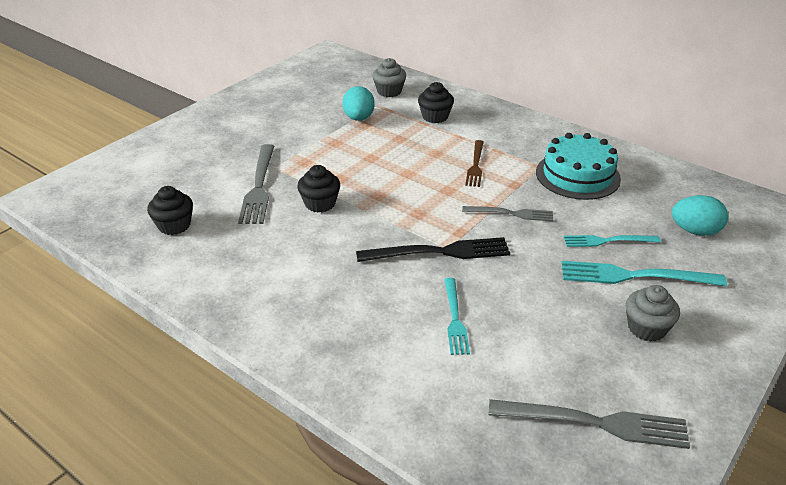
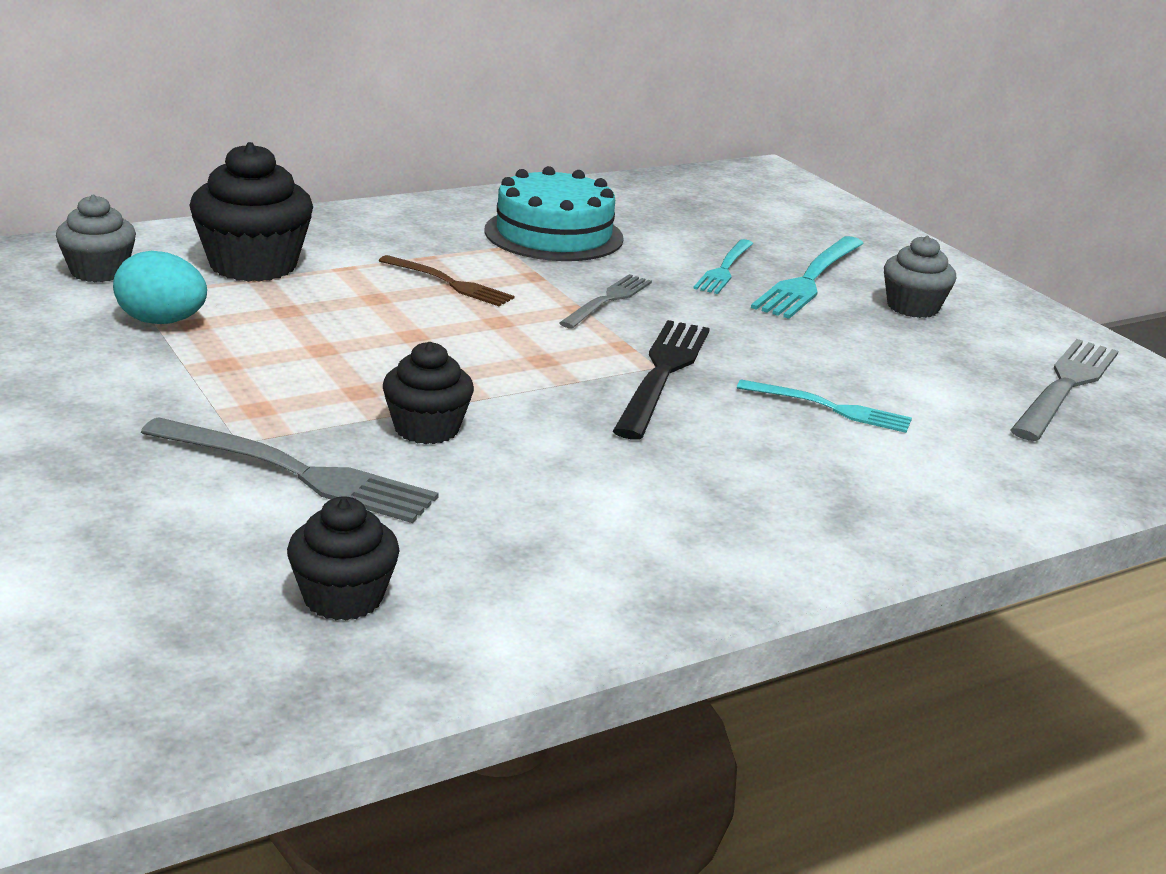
camera: 70 degrees left, 10 degrees down
(435, 117) = (253, 265): black cupcake -> black cupcake, size x1.61
(695, 231) = (742, 222): turquoise egg -> none

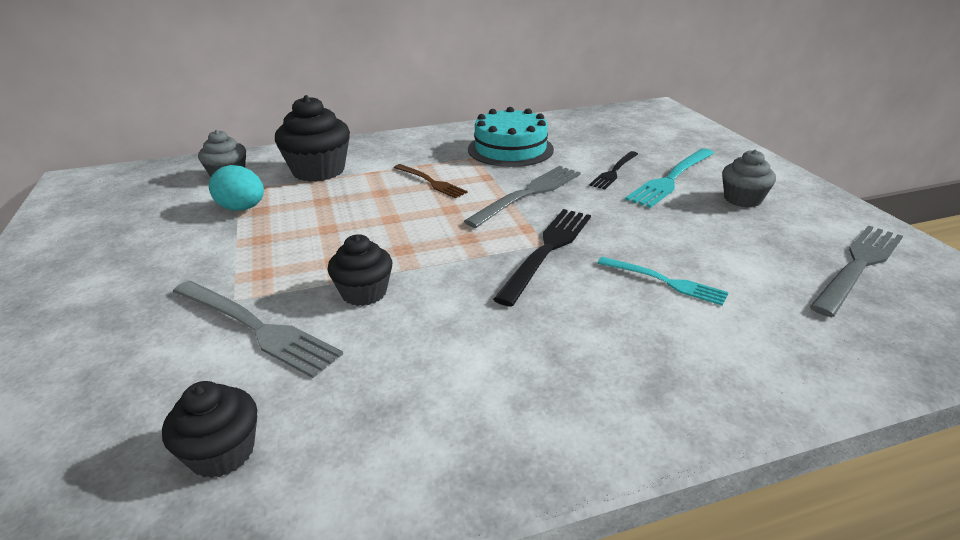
camera: 15 degrees right, 5 degrees up
(608, 300) = (528, 194): grey fork -> grey fork, size x1.58
(724, 269) = (614, 171): turquoise fork -> black fork

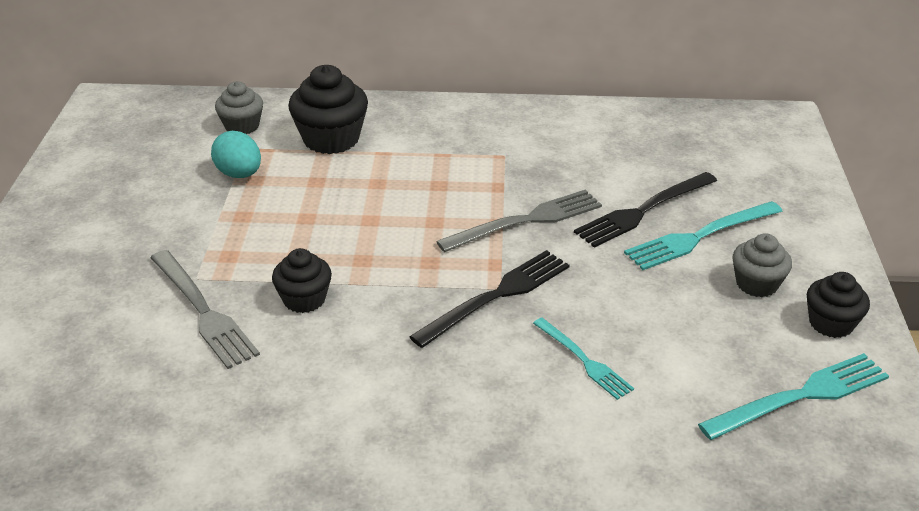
camera: 20 degrees right, 5 degrees up
(222, 452) = (142, 409): black cupcake -> black cupcake (831, 323)
(431, 182) = (435, 181): brown fork -> none
(510, 149) = (549, 151): turquoise cake -> none
(614, 171) = (643, 211): black fork -> black fork, size x1.58
(858, 266) = (801, 396): grey fork -> turquoise fork

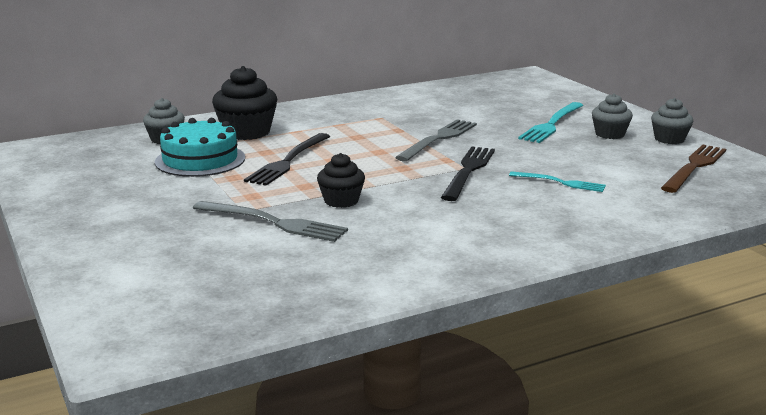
camera: 30 degrees left, 15 degrees down
(239, 174) = (200, 160): turquoise egg -> turquoise cake
(643, 211) = (504, 121): black fork -> black fork (288, 161)
(801, 396) = (694, 167): turquoise fork -> brown fork
(831, 323) = (669, 139): black cupcake -> grey cupcake

